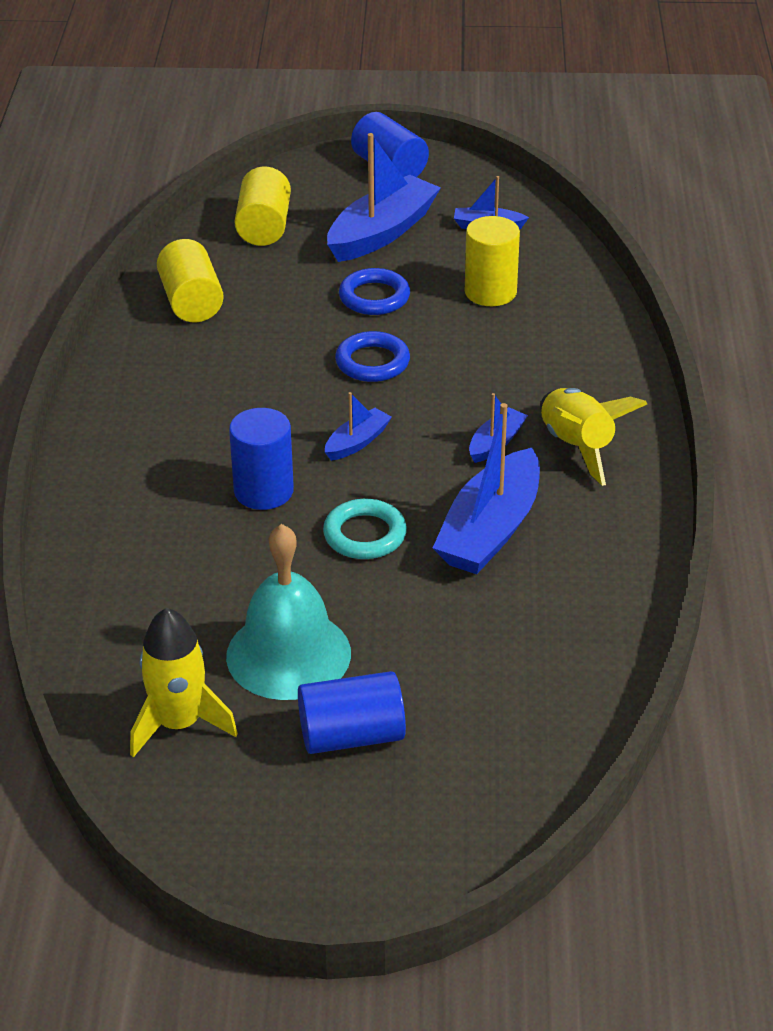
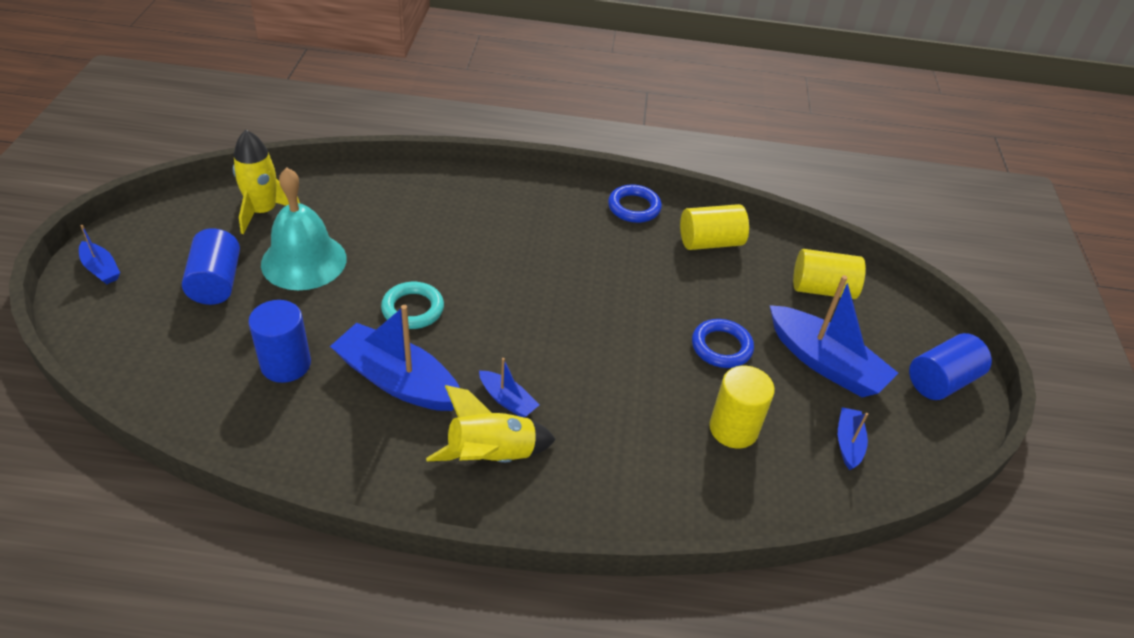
camera: 90 degrees right, 5 degrees up
(263, 491) = (475, 262): blue cylinder -> blue cylinder (286, 364)
(357, 442) = (522, 316): blue boat -> blue boat (101, 269)
(372, 362) = (626, 336): blue ring -> blue ring (634, 207)

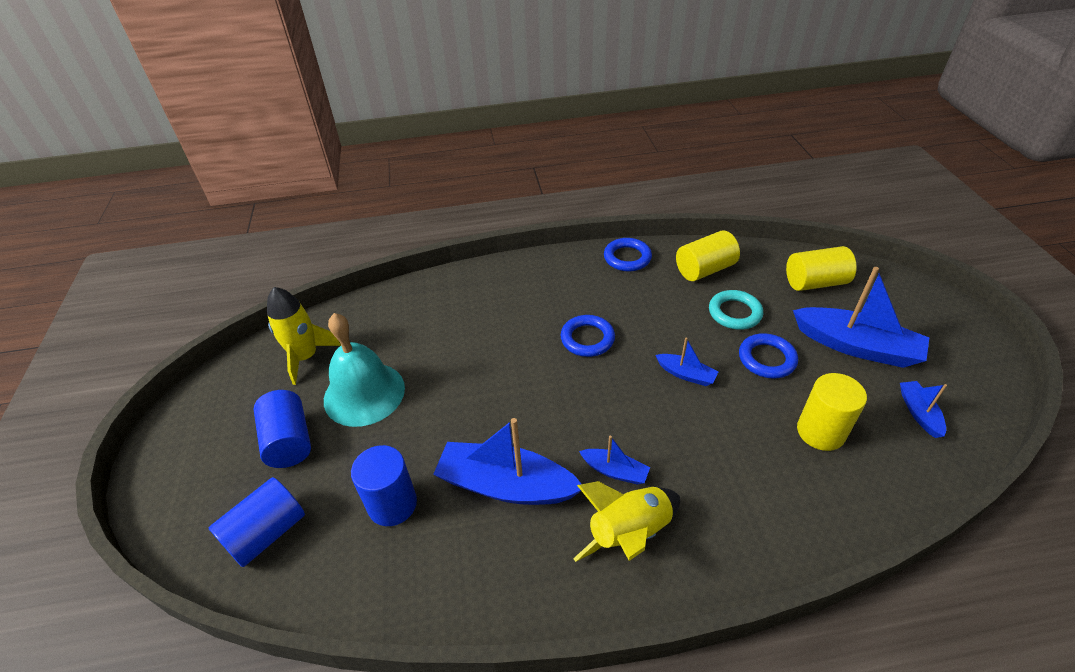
camera: 10 degrees left, 0 degrees up
(101, 269) = (168, 463): blue boat -> blue boat (686, 374)
(413, 309) = (486, 409): turquoise ring -> turquoise ring (734, 313)
(547, 274) = (587, 339): none -> blue ring
(941, 381) = (953, 333): blue cylinder -> blue cylinder (267, 533)

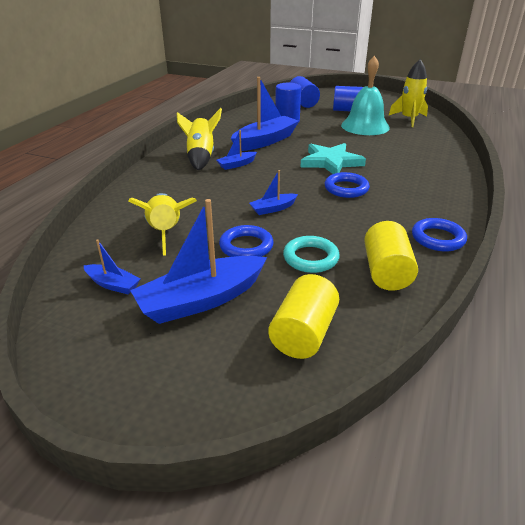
camera: 120 degrees right, 10 degrees down
(526, 378) = (331, 162): none -> turquoise star
(820, 432) = (166, 233): yellow cylinder -> yellow rocket

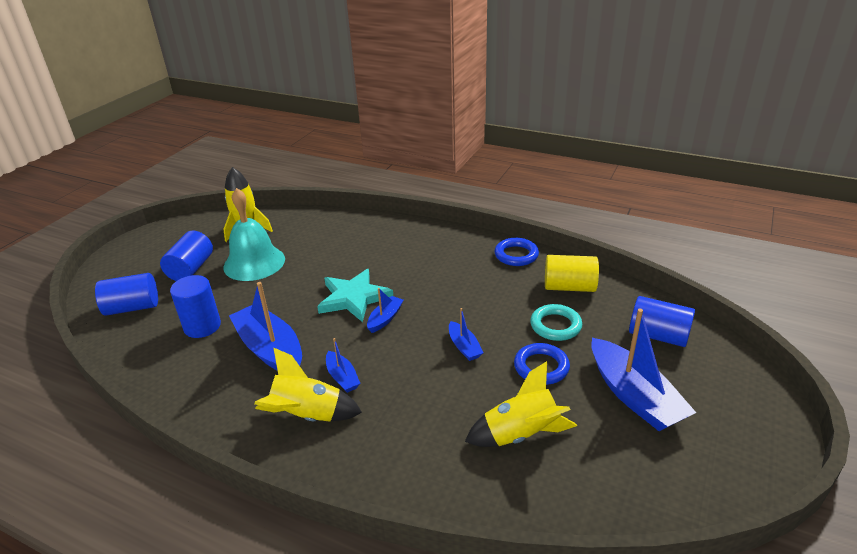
camera: 85 degrees left, 0 degrees up
(113, 284) = (627, 468): blue boat -> blue boat (385, 318)
(303, 333) = (658, 335): yellow cylinder -> blue cylinder
(346, 188) = (422, 293): blue ring -> none

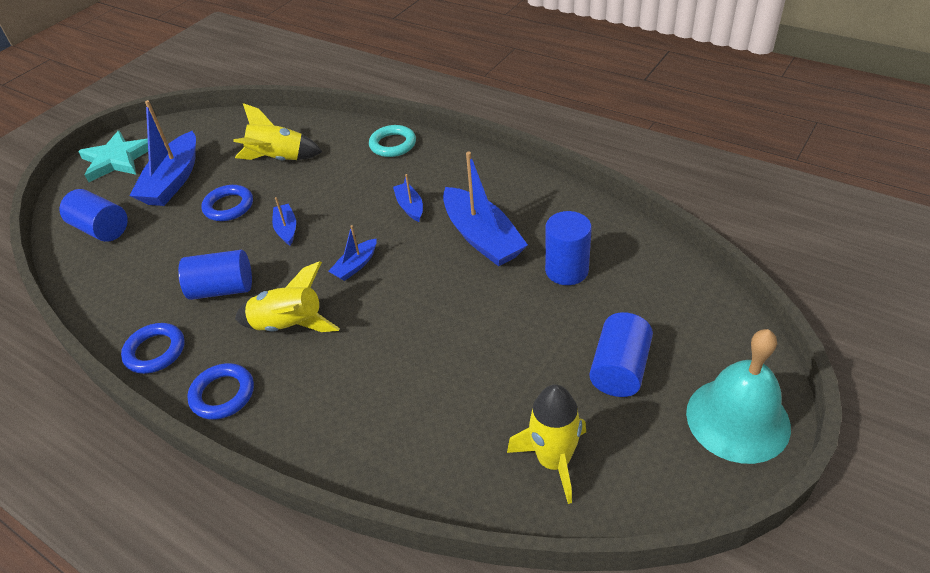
camera: 170 degrees left, 10 degrees up
(132, 307) = (671, 304): blue cylinder -> blue cylinder (222, 289)
(254, 263) = (524, 373): turquoise bell -> turquoise bell (737, 419)
(307, 416) = (442, 178): yellow rocket -> yellow rocket (289, 325)
(354, 298) = (386, 297): turquoise star -> turquoise star (117, 159)
(452, 239) = (222, 394): none -> blue ring
(555, 326) = (185, 245): turquoise ring -> turquoise ring (393, 144)
(569, 287) = (133, 292): yellow cylinder -> none
(634, 396) = (173, 181): blue boat -> blue boat turned 150 degrees counterclockwise

